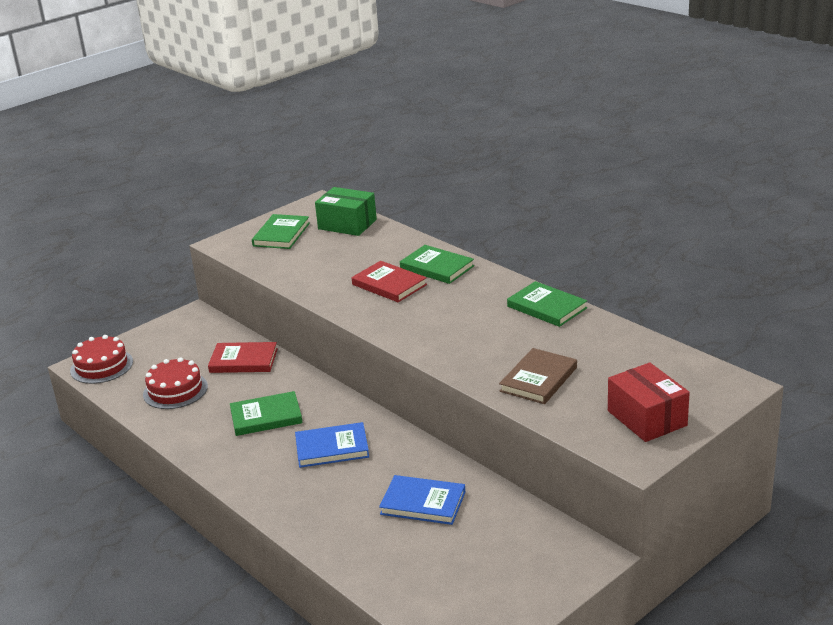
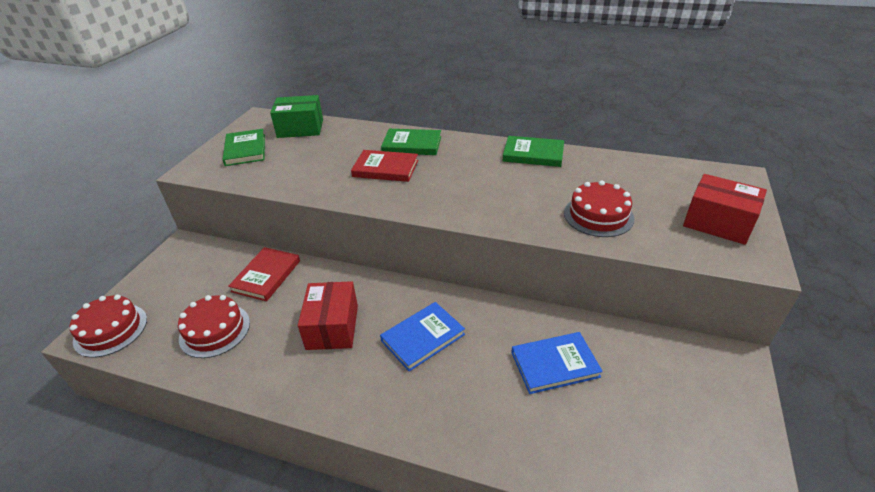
camera: 30 degrees left, 10 degrees up
(243, 360) = (266, 276): red book -> red book turned 45 degrees counterclockwise
(266, 417) = (332, 327): green book -> red box
(538, 379) = (598, 215): brown book -> red cake

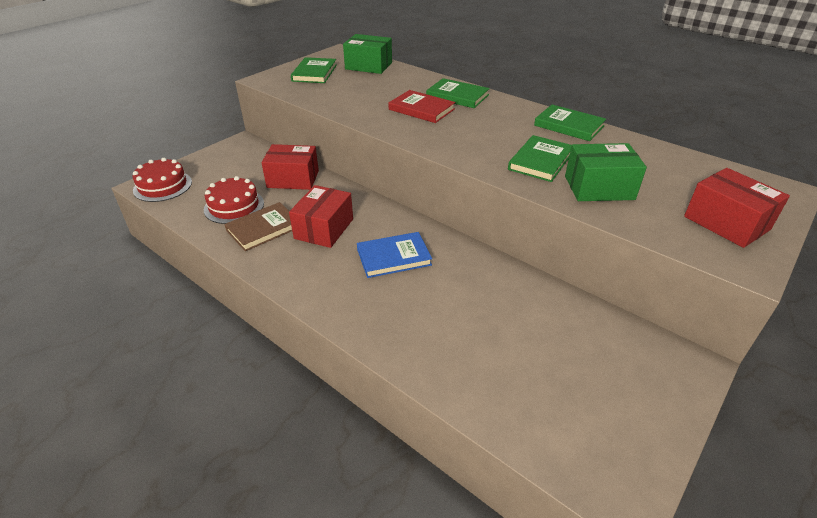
camera: 20 degrees right, 0 degrees up
(264, 348) = (263, 229): none -> brown book
(266, 276) = (293, 179): red book -> red box
(532, 200) = (540, 161): none -> green book
(554, 364) = (500, 311): blue book -> none
(598, 215) = (599, 188): red cake -> green box

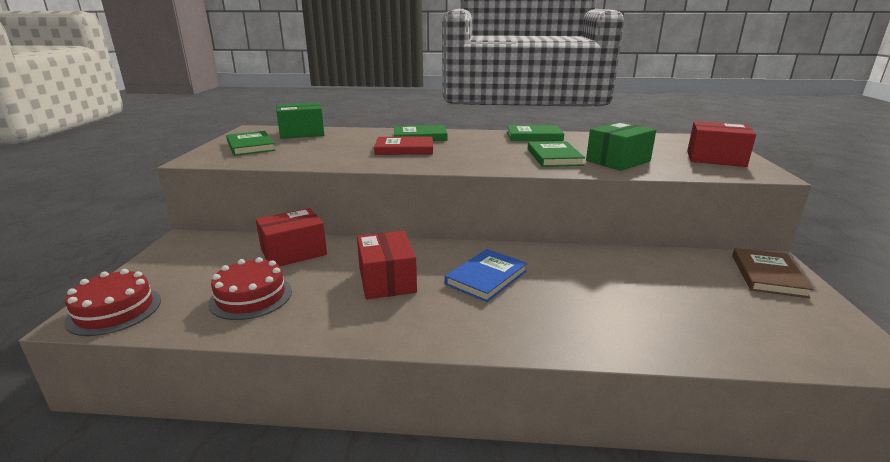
camera: 35 degrees left, 15 degrees down
(263, 229) = (318, 303): brown book -> brown book (767, 275)

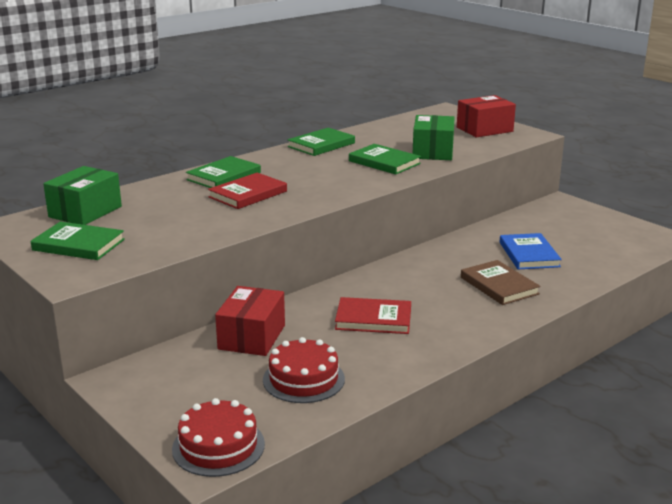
camera: 45 degrees left, 0 degrees up
(387, 280) = (373, 319): red box -> red book
(486, 277) = (432, 285): blue book -> blue book (529, 254)
(767, 275) = (571, 212): brown book -> brown book (499, 286)

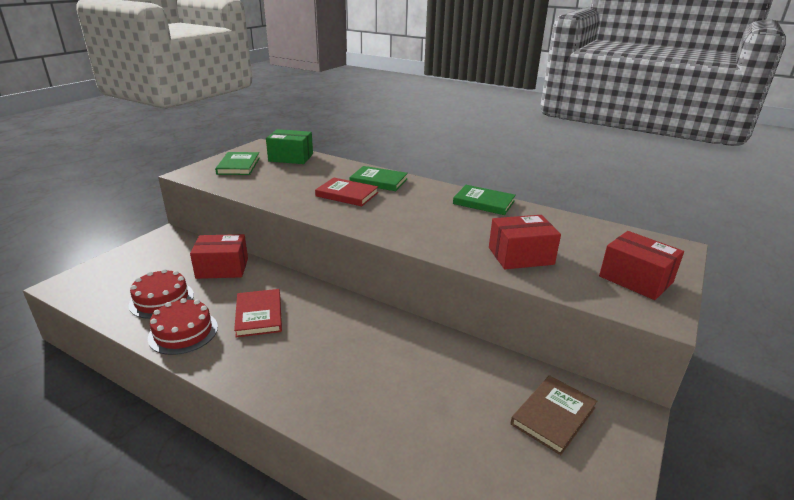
camera: 70 degrees right, 5 degrees up
(218, 446) = (81, 284): red cake -> red cake (183, 332)
(384, 162) = (464, 235): green book -> none
(432, 151) = (520, 256): green box -> red box
(499, 286) = (349, 382): brown book -> brown book (553, 416)
(529, 254) = (440, 398): blue book -> none

